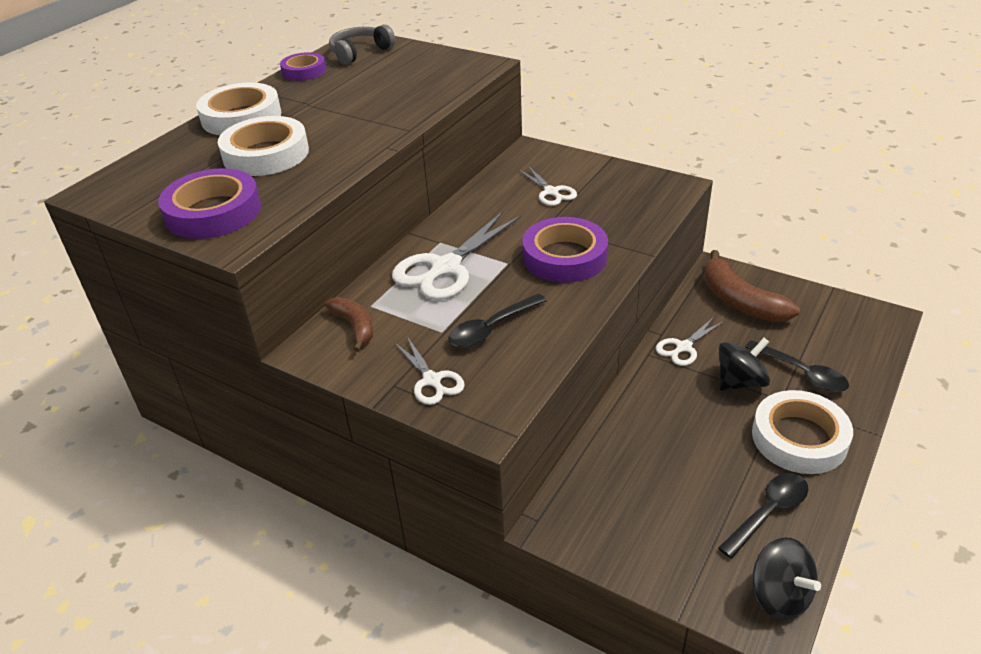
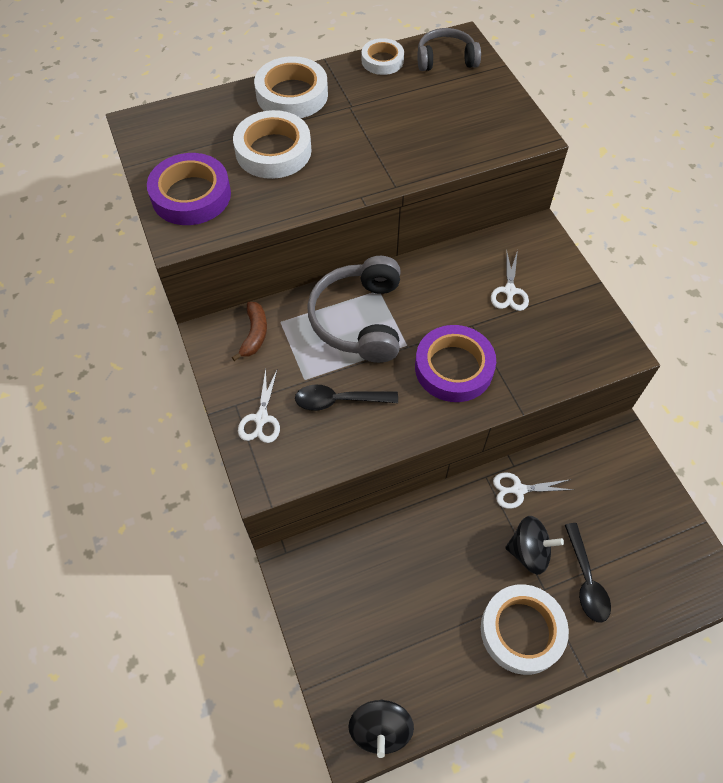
camera: 35 degrees right, 20 degrees up
(304, 71) = (382, 61): purple tape -> white tape
(445, 268) = (359, 319): white scissors -> grey headphones
(739, 301) = (608, 479): brown banana -> none
(768, 512) = (436, 668): black spoon -> none

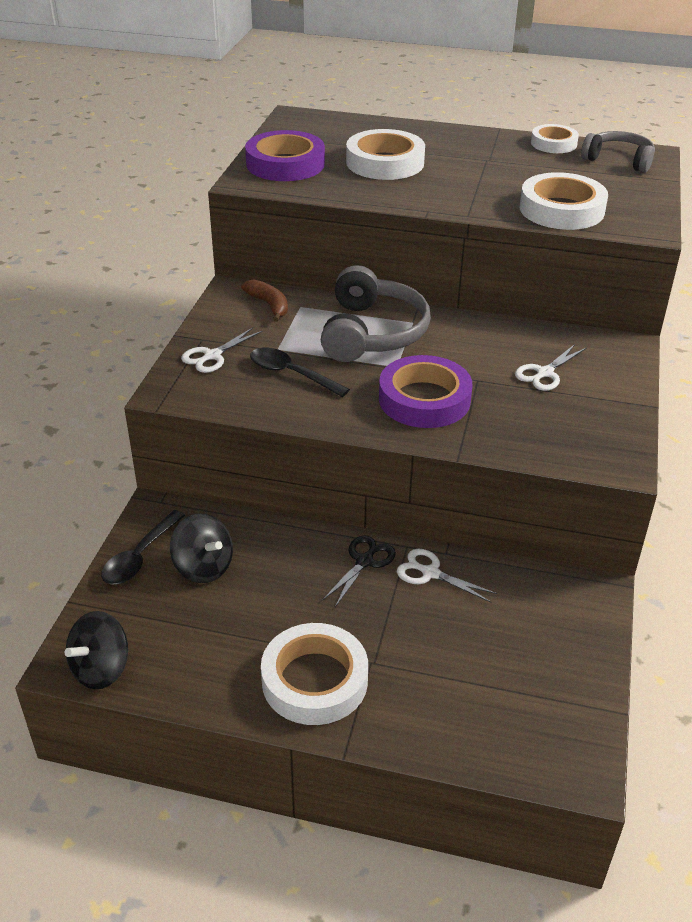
camera: 35 degrees right, 20 degrees down
(254, 334) = (269, 305): brown banana -> brown banana turned 75 degrees counterclockwise
(292, 94) = (443, 138): white tape -> white tape (561, 209)
(359, 319) = (372, 333): grey headphones -> grey headphones turned 150 degrees clockwise
(470, 508) = (364, 561): none -> black scissors
(529, 552) = (389, 625): black spinning top -> black spinning top (203, 567)
(586, 580) = (427, 681): black spoon -> black spoon (140, 556)

